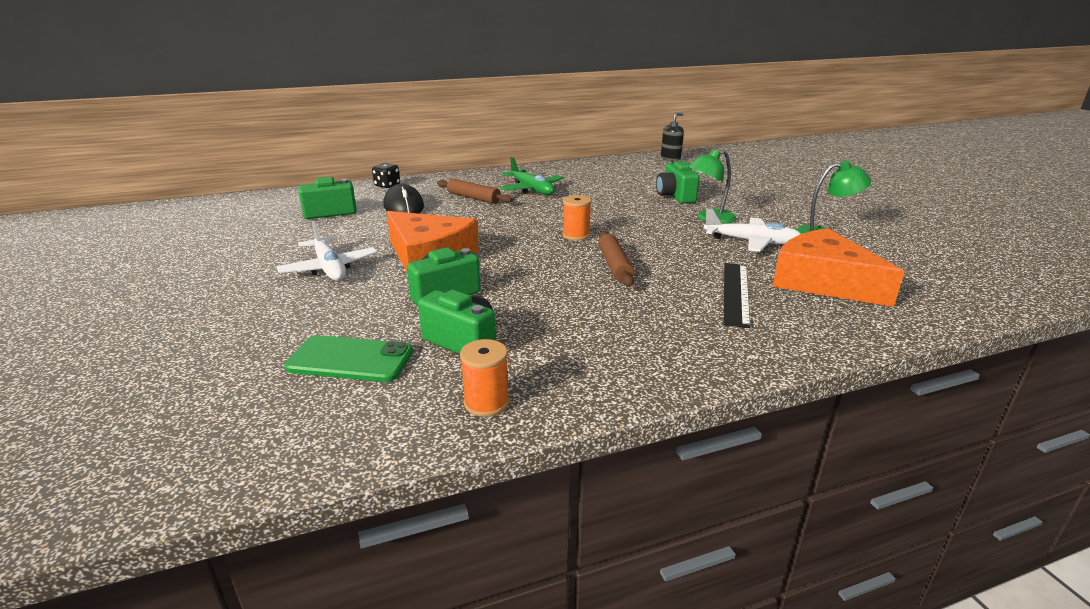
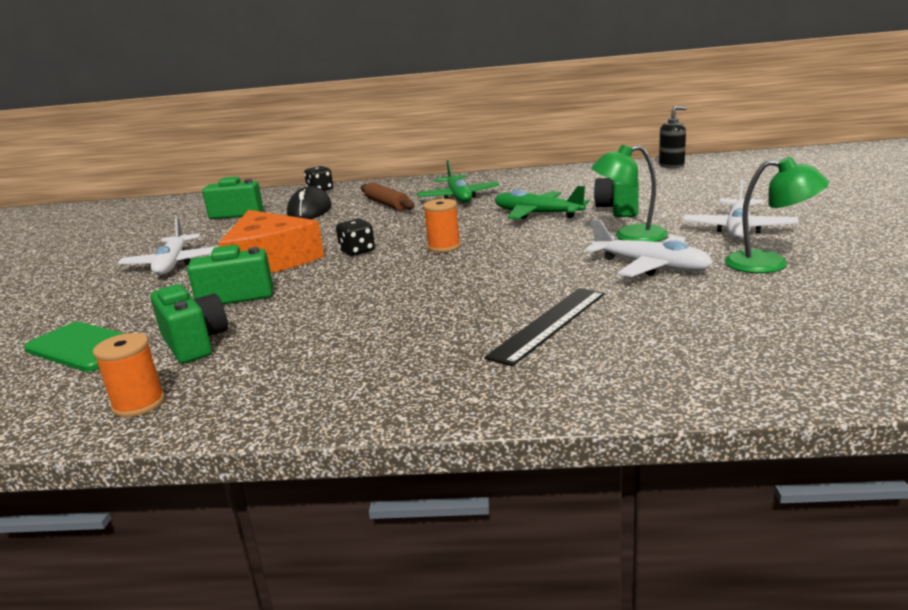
camera: 25 degrees right, 5 degrees down
(504, 244) = (357, 251): none -> black dice
(614, 265) = (444, 281): brown rolling pin -> none
(617, 203) = (537, 214): none -> green plane
(775, 209) = (738, 229): none -> white plane
(822, 282) = (687, 321): orange cheese -> none

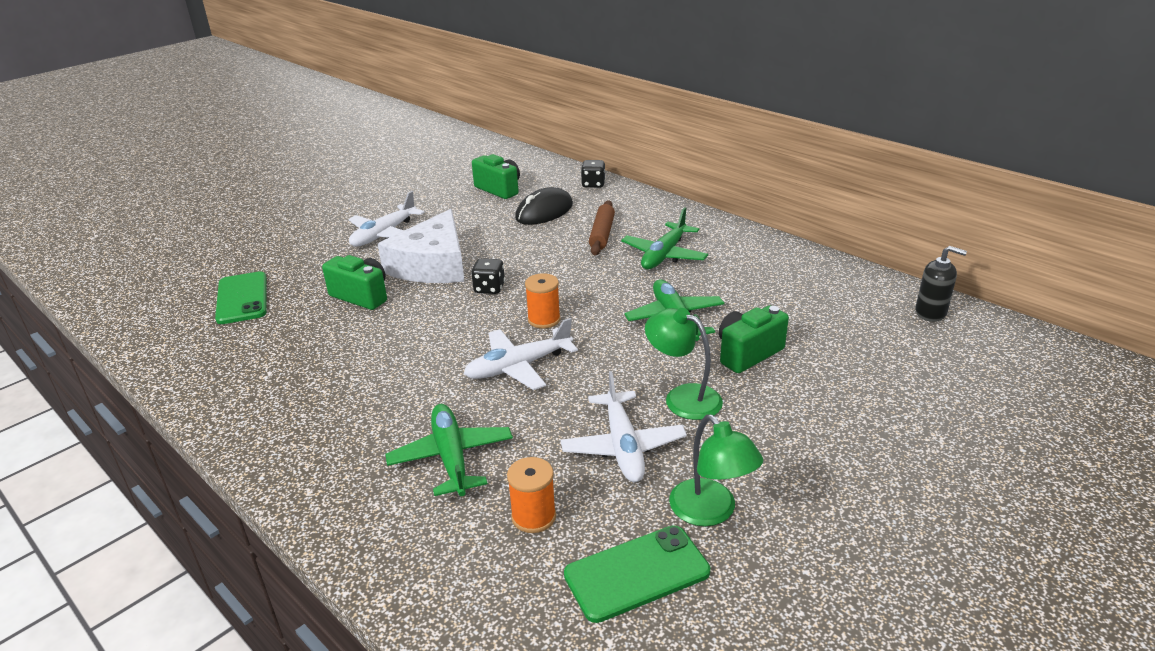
camera: 40 degrees right, 10 degrees up
(139, 404) = (196, 370): orange spool -> orange spool (533, 517)
(194, 343) = (282, 332): green camera -> none
(270, 260) = (433, 265): orange cheese -> white cheese
(548, 324) = (451, 457): black ruler -> green plane
(738, 229) = (782, 450): white plane -> white plane (518, 366)
(804, 302) = (637, 573): none -> green phone

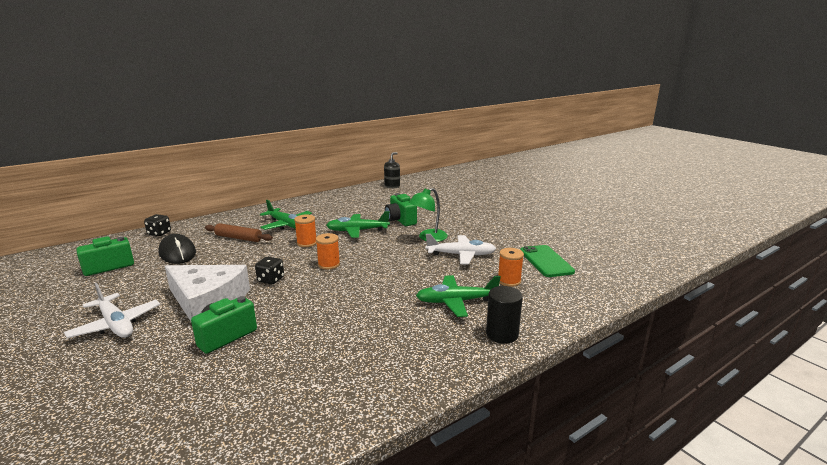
camera: 80 degrees left, 10 degrees down
(242, 298) = (148, 417): green phone -> none
(359, 515) = (502, 334): none -> black cylinder
(518, 366) = (376, 276): white plane -> none
(607, 286) = (307, 243): none -> orange spool
(711, 512) = (510, 243): green lamp -> none

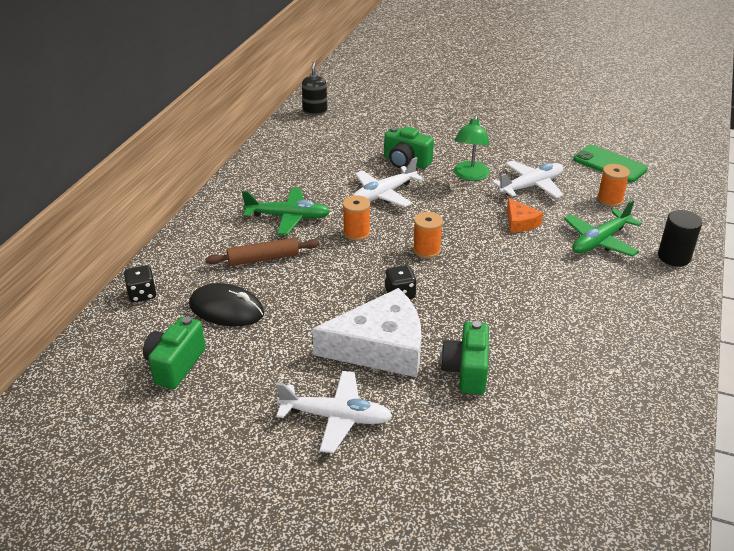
camera: 35 degrees left, 15 degrees up
(357, 231) = (383, 194): green plane -> white plane
(416, 271) = (520, 222): none -> orange cheese

